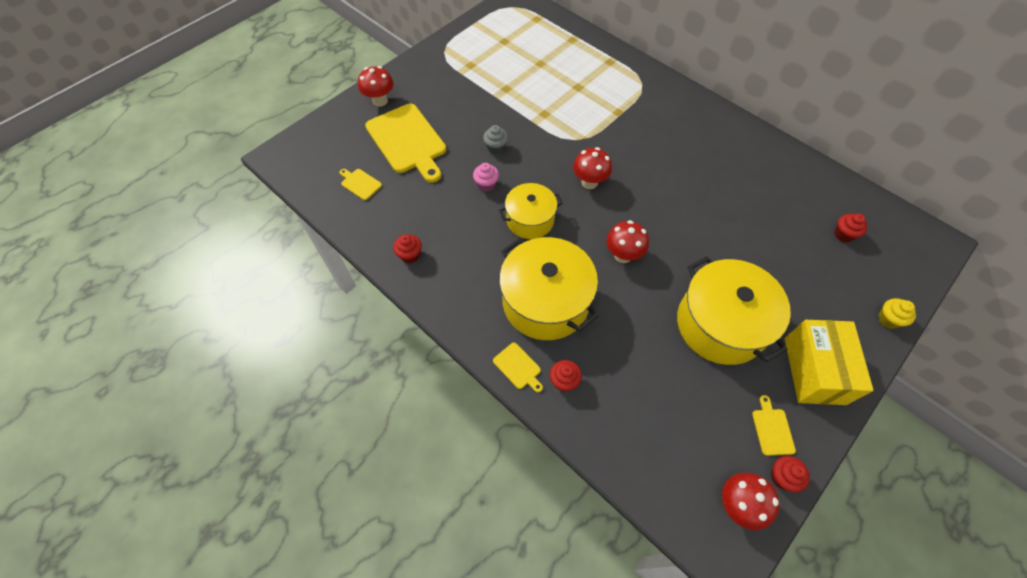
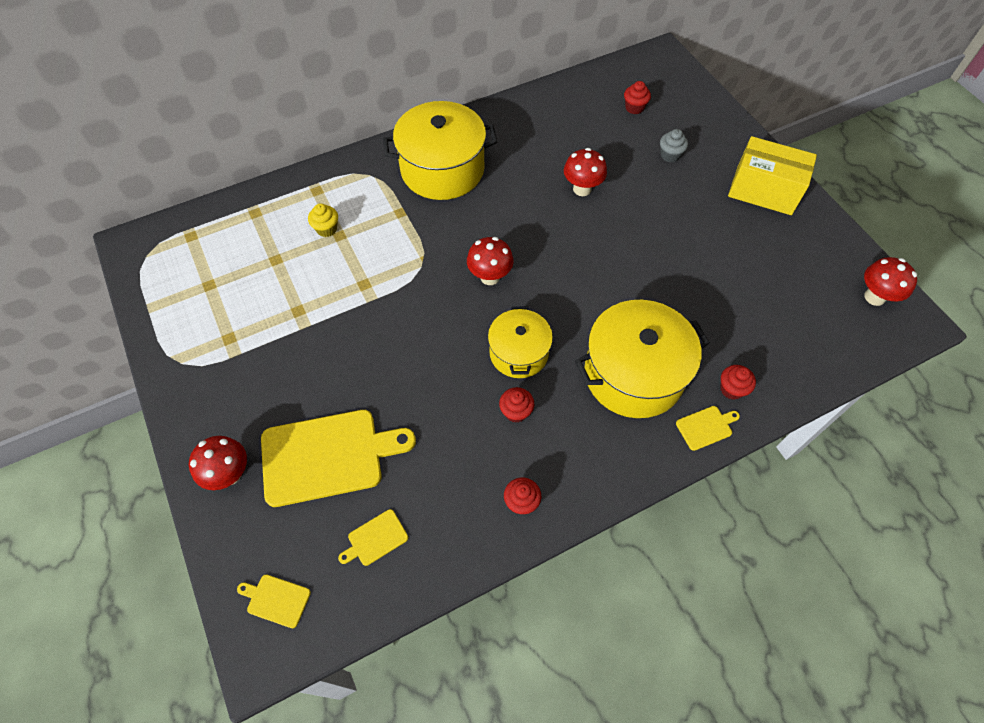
camera: 70 degrees left, 0 degrees up
(486, 185) = (447, 382): pink cupcake -> none
(496, 148) = (392, 354): grey cupcake -> grey cupcake (670, 155)
(623, 255) = (598, 282): red mushroom -> red mushroom (582, 189)
(720, 324) = (701, 236): yellow pot -> yellow pot (442, 169)
(772, 429) = (812, 244): yellow cutting board -> yellow cutting board (276, 600)
(782, 477) = (855, 256): red cupcake -> red cupcake (516, 412)
(888, 319) = (728, 121): yellow cupcake -> yellow cupcake (326, 229)

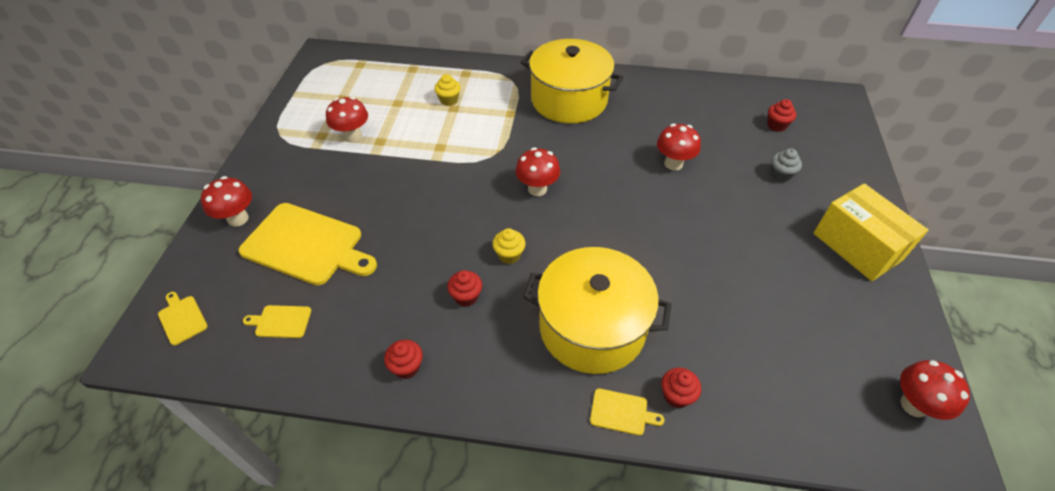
camera: 35 degrees right, 10 degrees down
(263, 320) = (352, 136): none -> red mushroom
(519, 353) = (509, 255): yellow pot -> yellow cupcake

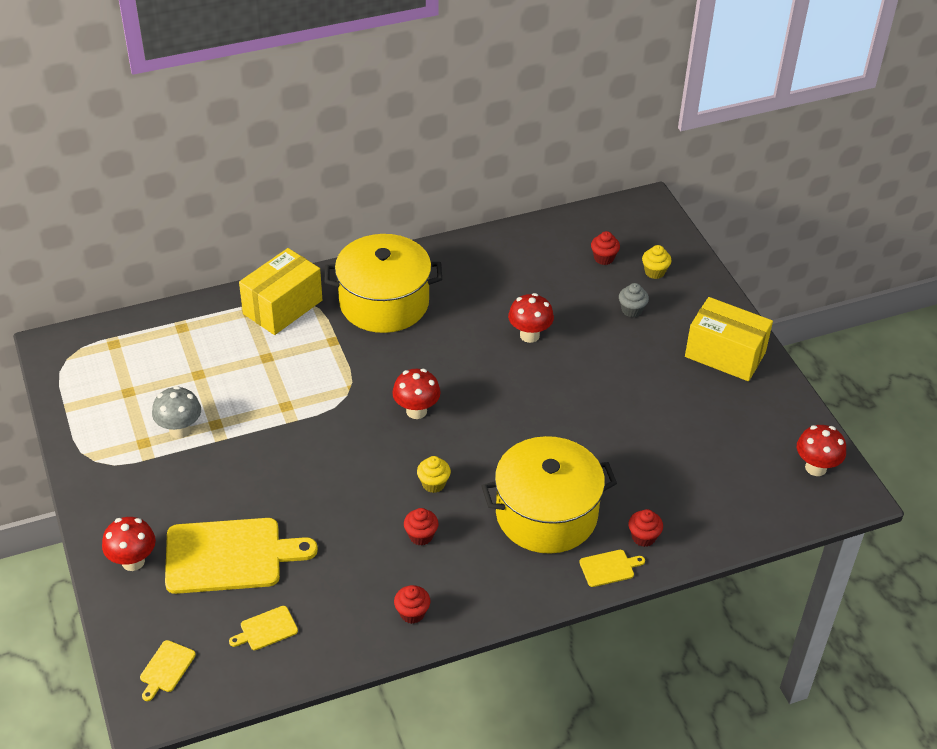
camera: 30 degrees left, 5 degrees down
(182, 318) = (166, 668): yellow cutting board -> yellow cutting board turned 90 degrees counterclockwise
(352, 136) = (180, 430): red mushroom -> grey mushroom
(449, 100) = (254, 350): yellow cupcake -> yellow cupcake (654, 272)
(492, 78) = (283, 307): none -> yellow box

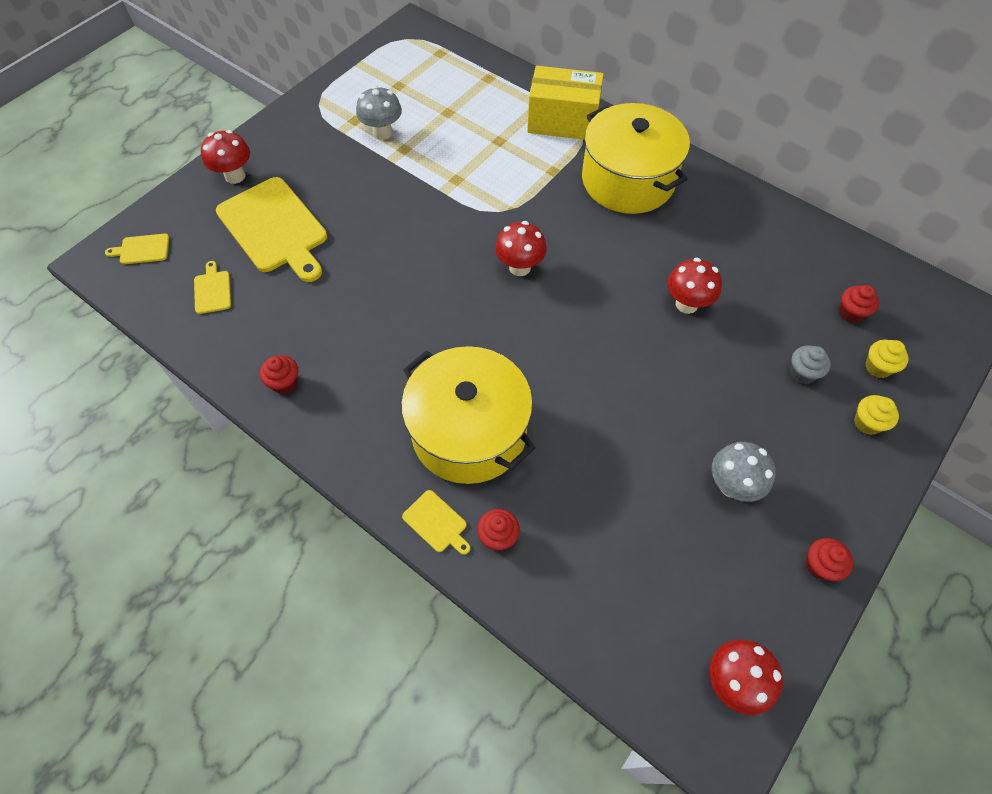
camera: 60 degrees right, 15 degrees up
(266, 629) = (212, 290): yellow cutting board -> yellow cutting board turned 45 degrees clockwise
(421, 536) = (377, 344): red cupcake -> red cupcake (820, 566)
(433, 484) = (443, 323): yellow cupcake -> yellow cupcake (867, 423)
(689, 394) = (732, 485): none -> grey mushroom
(725, 354) = (822, 495): yellow box -> none

